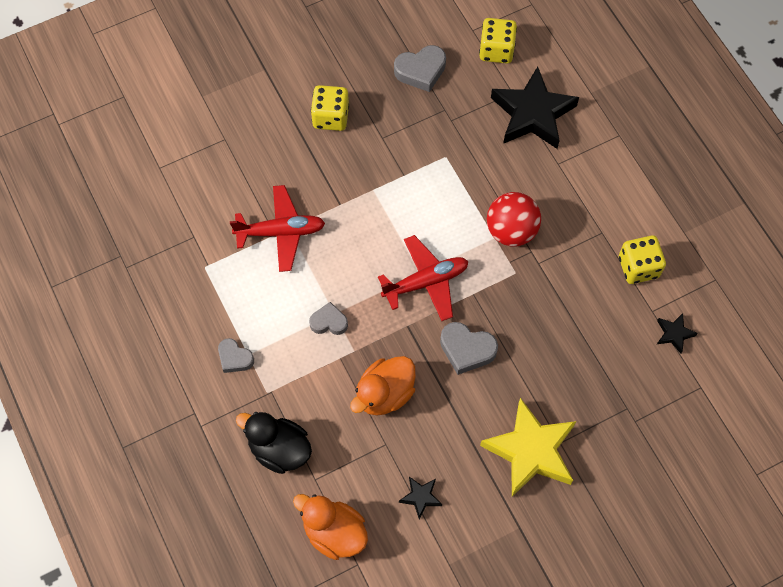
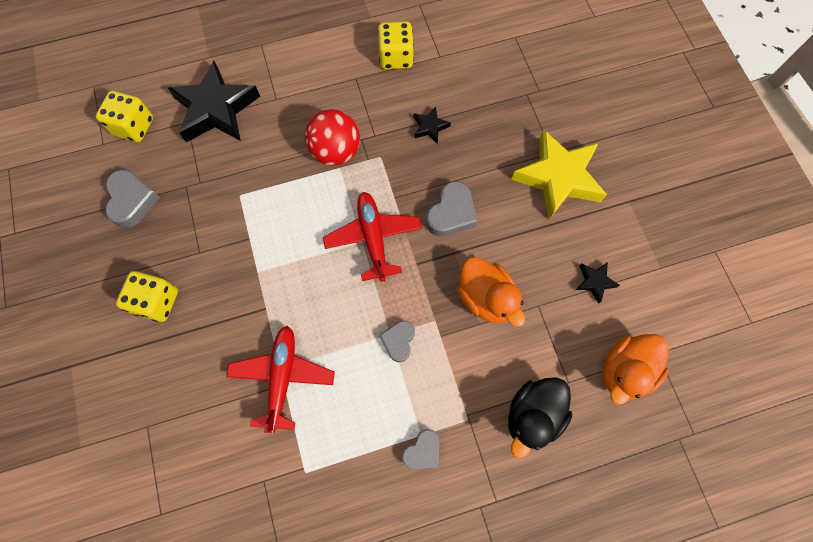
camera: 80 degrees left, 5 degrees up
(674, 334) = (464, 45): black star -> black star (430, 127)

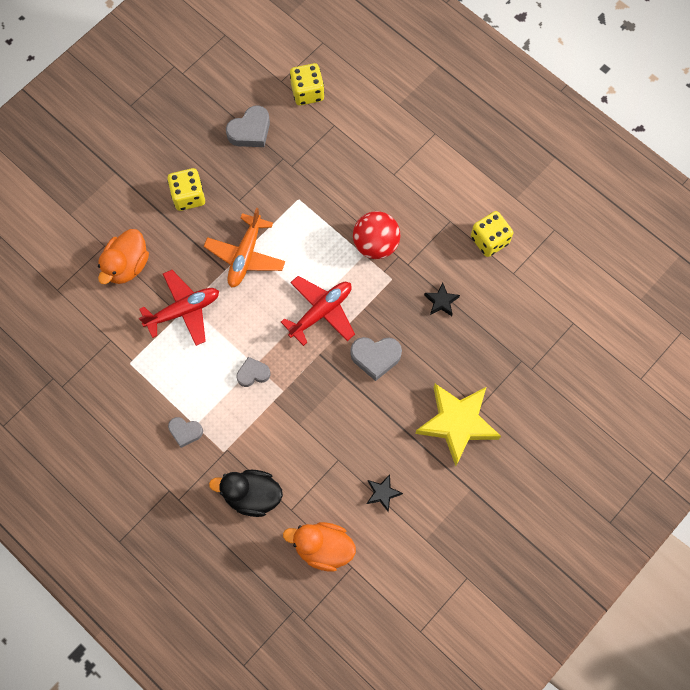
camera: 60 degrees right, 0 degrees up
(216, 109) = (357, 138): black star -> none
(264, 279) = (245, 255): none -> orange plane
(486, 298) = (322, 418): orange duck -> orange duck (127, 265)

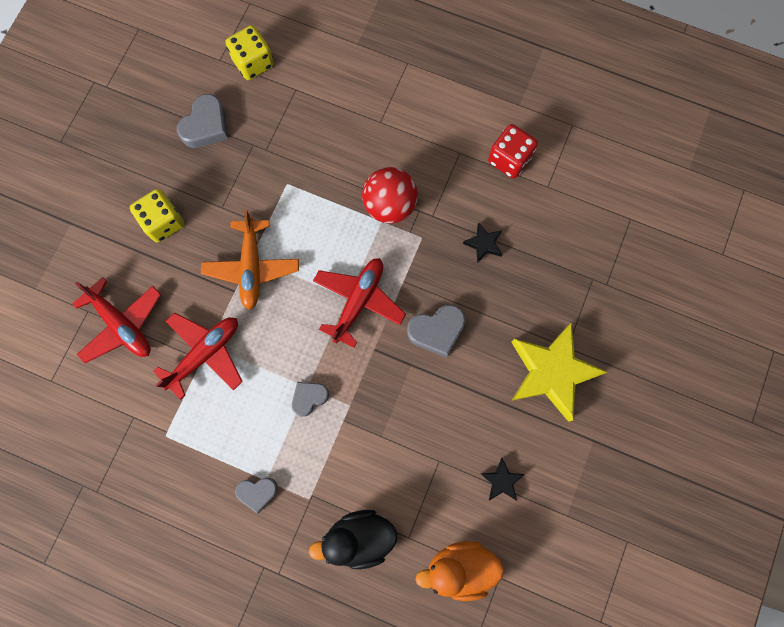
camera: 20 degrees left, 5 degrees up
(127, 265) = (122, 324): orange duck -> red plane
(489, 240) = (509, 159): yellow dice -> red dice

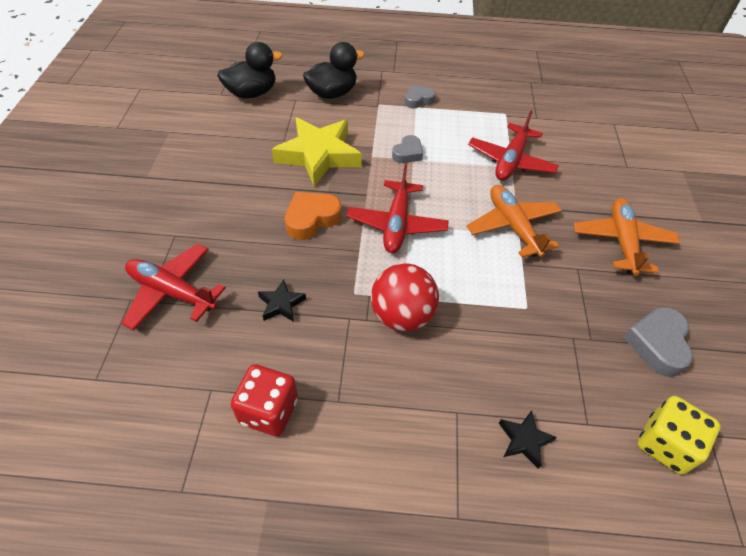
camera: 160 degrees right, 25 degrees down
(122, 324) = (592, 164): red plane -> red plane (172, 292)
(163, 222) = (622, 241): yellow dice -> orange plane
(436, 331) = (311, 219): grey heart -> orange heart
(460, 568) = (252, 93): orange duck -> black duck
(501, 481) = (227, 139): black star -> black star (524, 440)
(551, 372) = (190, 213): yellow star -> yellow star (319, 155)

